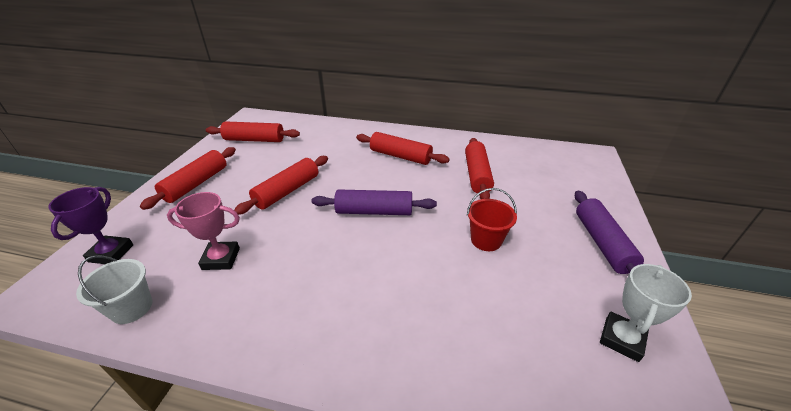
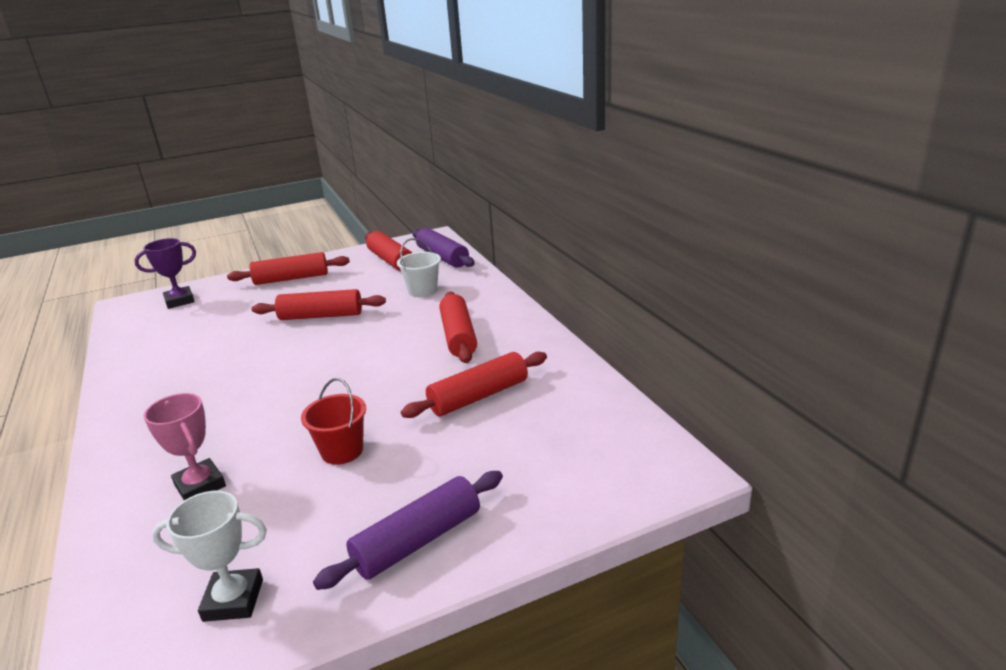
camera: 55 degrees right, 10 degrees down
(132, 308) = (130, 338): white bucket -> white bucket (422, 290)
(221, 259) = (203, 338): pink trophy -> pink trophy (200, 486)
(374, 211) = (332, 368): purple rolling pin -> purple rolling pin (443, 257)

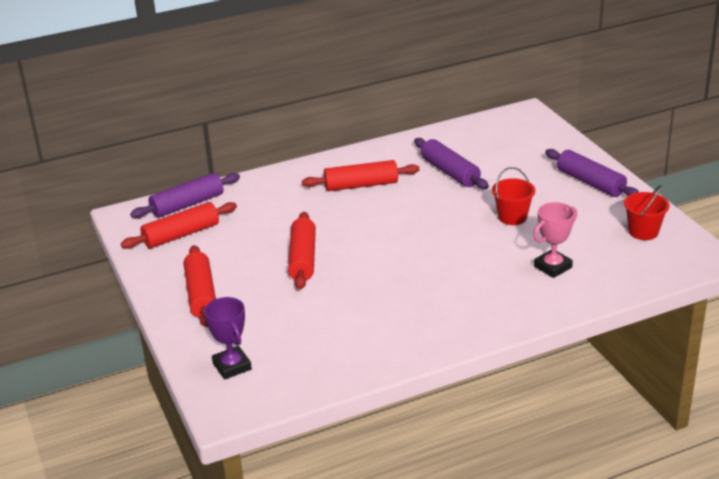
camera: 90 degrees left, 5 degrees up
(233, 600) = (643, 232): white trophy -> red bucket
(422, 290) = (266, 209): white bucket -> none
(479, 396) = (450, 172): red rolling pin -> purple rolling pin

